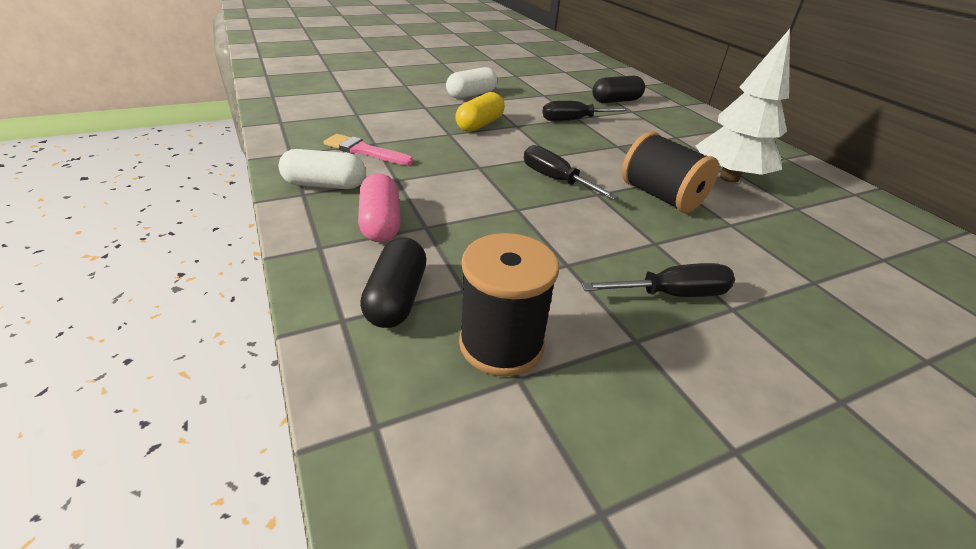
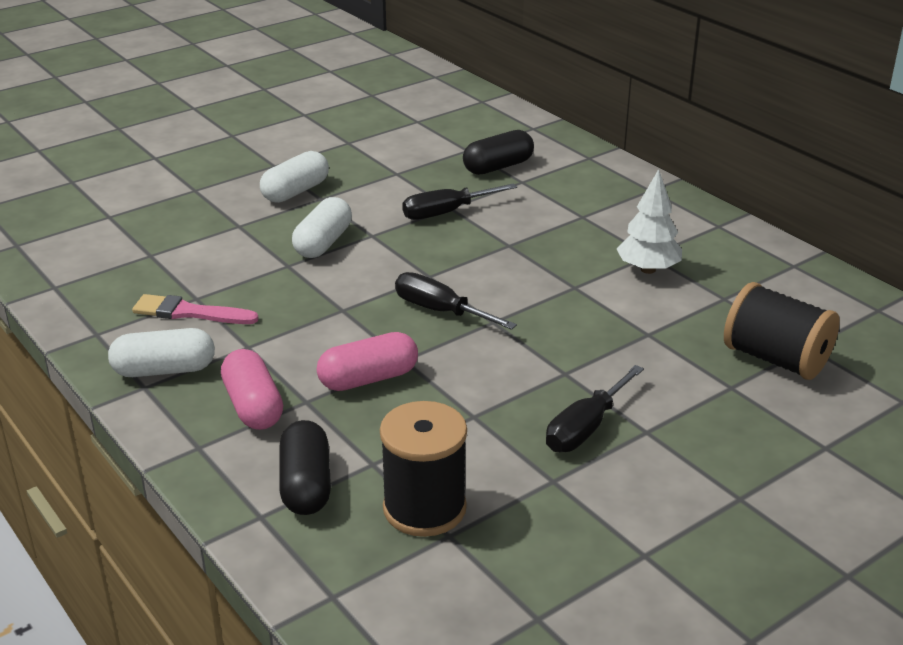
camera: 10 degrees left, 5 degrees down
(480, 125) = (323, 243): yellow capsule -> white capsule
(483, 218) = (368, 379): none -> pink capsule
(661, 196) = (568, 312): black spool -> black spool (776, 359)
(672, 294) = (585, 428): black screwdriver -> black screwdriver turned 150 degrees clockwise
(729, 178) = (648, 269): white tree -> white tree, size x0.66

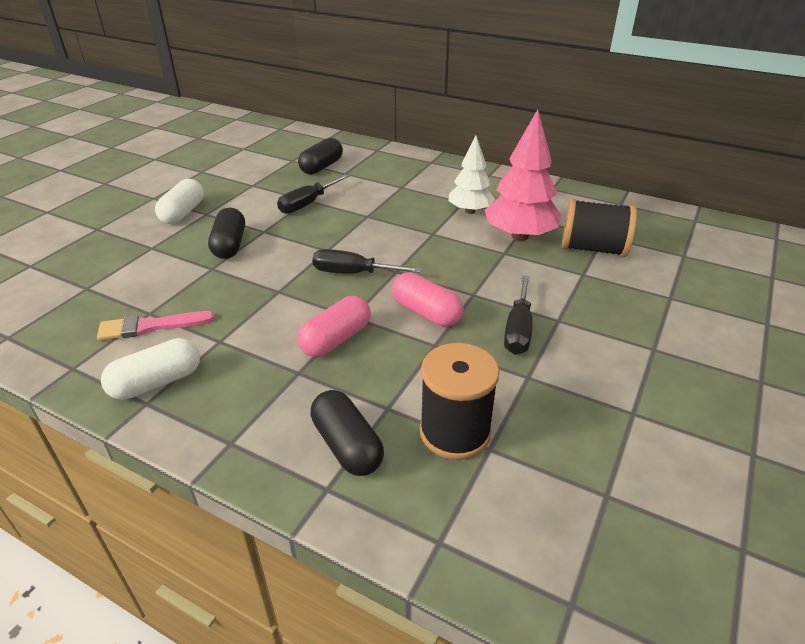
camera: 25 degrees left, 5 degrees up
(253, 406) = (256, 390): pink capsule -> pink capsule (426, 312)
(323, 243) = (229, 245): white capsule -> black capsule
(687, 318) = (519, 236): none -> pink tree

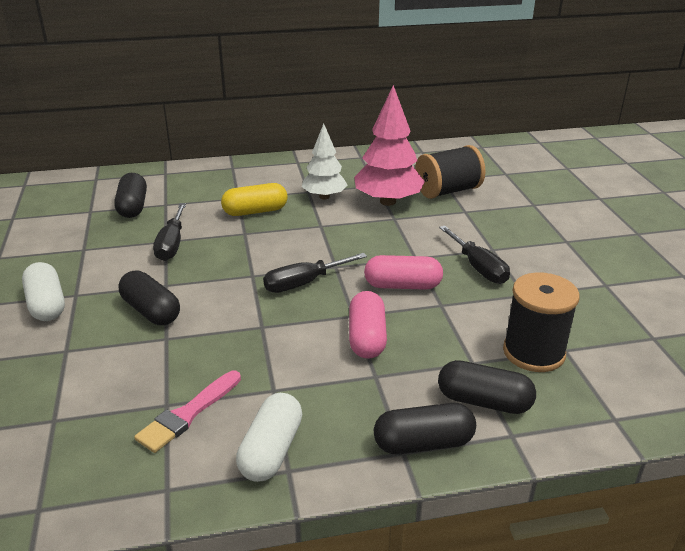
camera: 40 degrees left, 5 degrees down
(253, 446) = (423, 443): none -> black capsule
(399, 202) = (255, 211): none -> yellow capsule

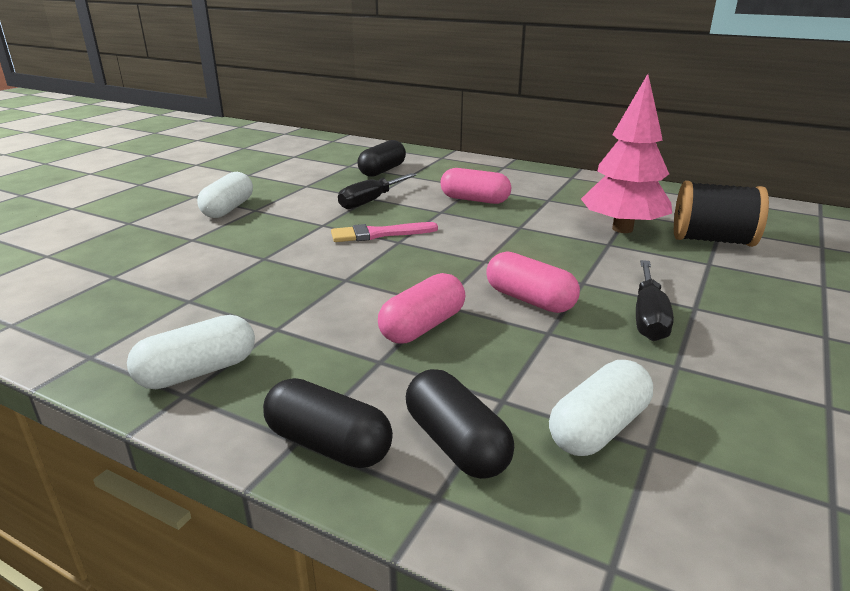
camera: 40 degrees right, 5 degrees down
(151, 311) = (284, 237): black capsule -> none
(188, 413) = (191, 313): pink brush -> pink brush (379, 234)
(255, 211) = (474, 200): yellow capsule -> pink capsule
(304, 283) = (433, 262): black screwdriver -> none
(324, 197) = (558, 207): white tree -> none
(533, 352) = (598, 428): black spool -> white capsule

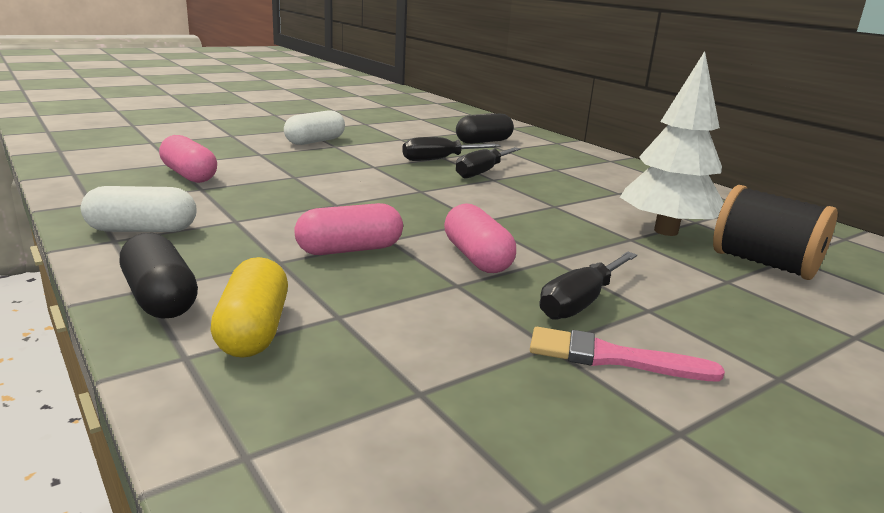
camera: 25 degrees right, 5 degrees down
(379, 234) = (412, 182): pink brush -> pink brush (612, 358)
(423, 206) = (482, 172): none -> black screwdriver
(456, 443) = (253, 330): black capsule -> yellow capsule
(474, 200) = (540, 178): pink capsule -> pink capsule (189, 175)
(598, 428) = (392, 362): white capsule -> none
(622, 229) = (665, 231): pink tree -> white tree

